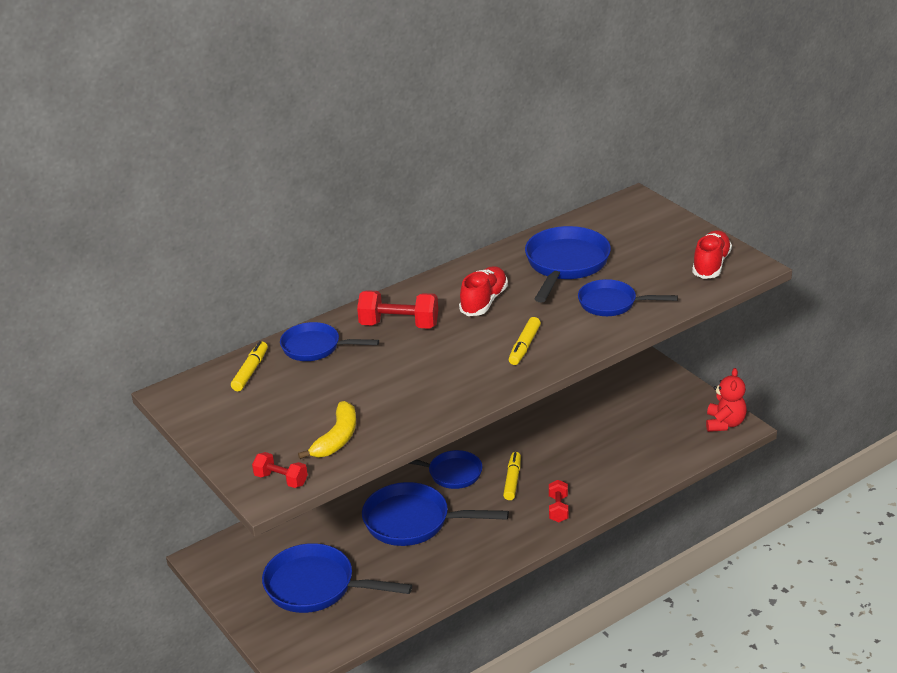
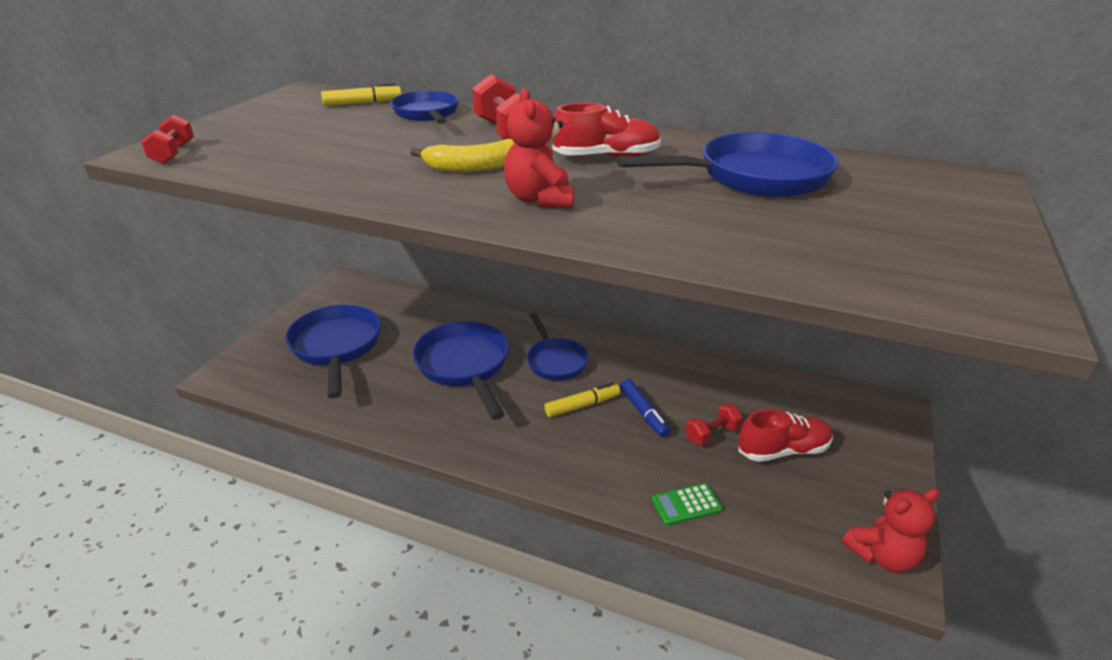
camera: 55 degrees right, 0 degrees up
(337, 438) = (263, 158): yellow banana -> yellow banana (475, 167)
(524, 346) = (539, 199): yellow marker -> red teddy bear
(545, 456) = (643, 413): none -> blue marker
(558, 509) = (565, 460): red dumbbell -> red dumbbell (712, 434)
(612, 303) = (715, 226): blue pan -> none
(636, 475) = (686, 504): none -> green calculator
(711, 265) = (946, 273): red shoe -> red shoe (783, 450)

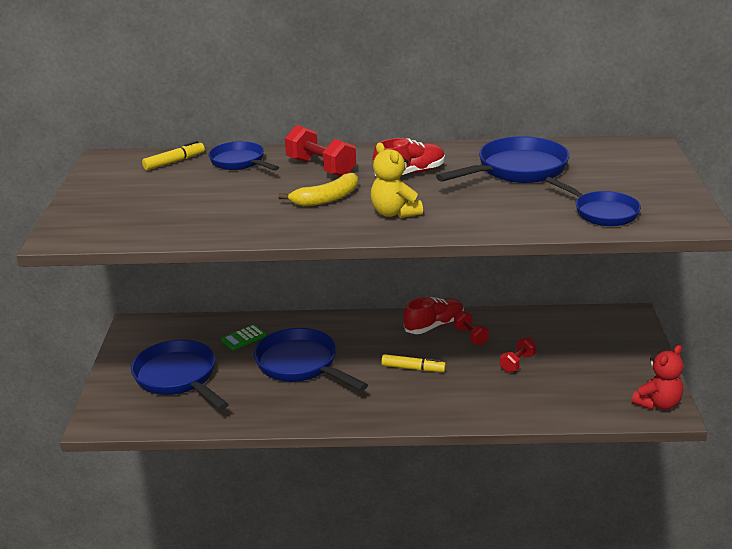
camera: 20 degrees left, 5 degrees down
(173, 153) = (81, 233): red dumbbell -> red dumbbell (470, 336)
(539, 199) = (394, 213): red teddy bear -> yellow teddy bear
(555, 361) = (371, 343): blue pan -> blue pan (602, 212)
(582, 405) = (413, 368): yellow marker -> yellow marker turned 60 degrees clockwise
(643, 413) = (461, 362): blue marker -> none
(686, 504) = (524, 410): green calculator -> green calculator (243, 338)
(783, 450) = (570, 360): red shoe -> red shoe (434, 326)

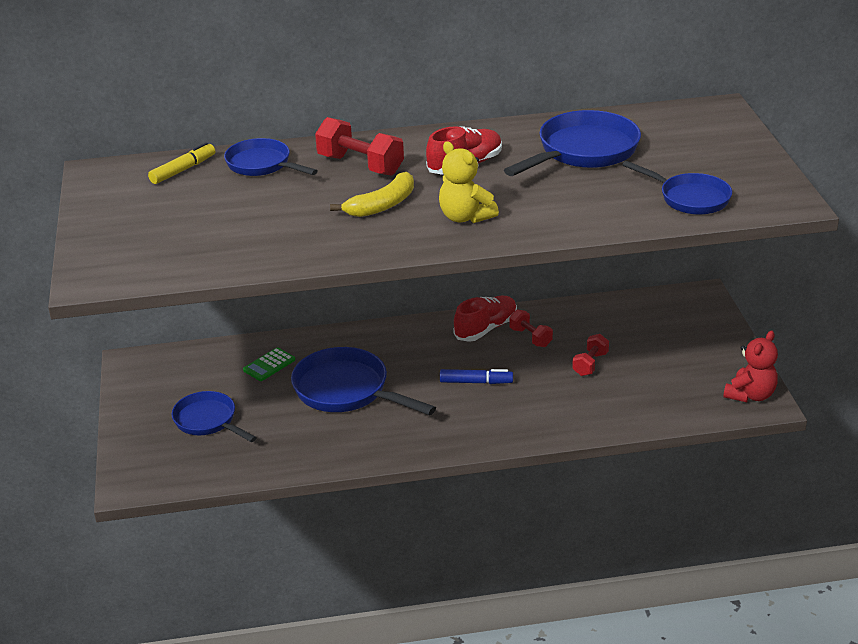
camera: 10 degrees left, 5 degrees up
(178, 378) = (208, 421): blue pan -> blue pan, size x0.65
(413, 368) = (476, 382): yellow marker -> blue marker

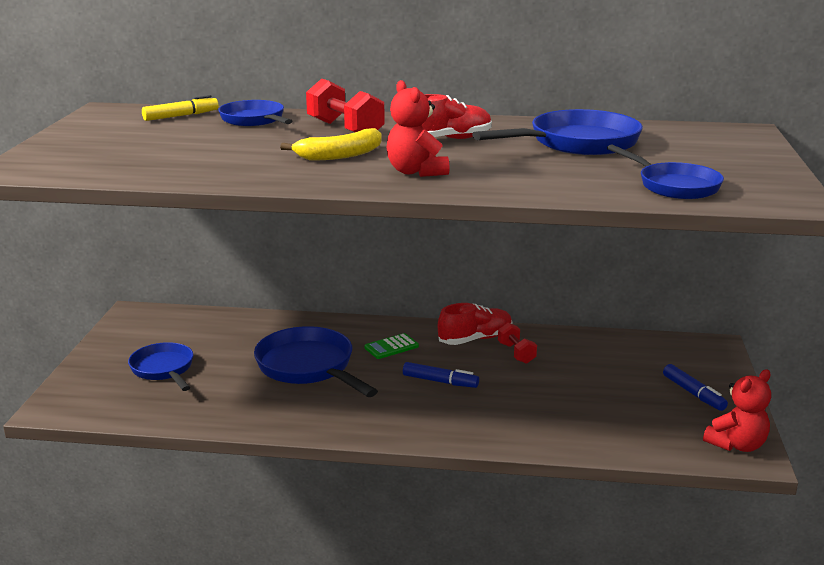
camera: 15 degrees right, 10 degrees down
(269, 365) = (251, 335): green calculator -> green calculator (391, 347)
(465, 217) = (416, 172): yellow teddy bear -> red teddy bear
(590, 364) = (567, 386): red dumbbell -> none
(699, 350) = (693, 393): none -> blue marker

